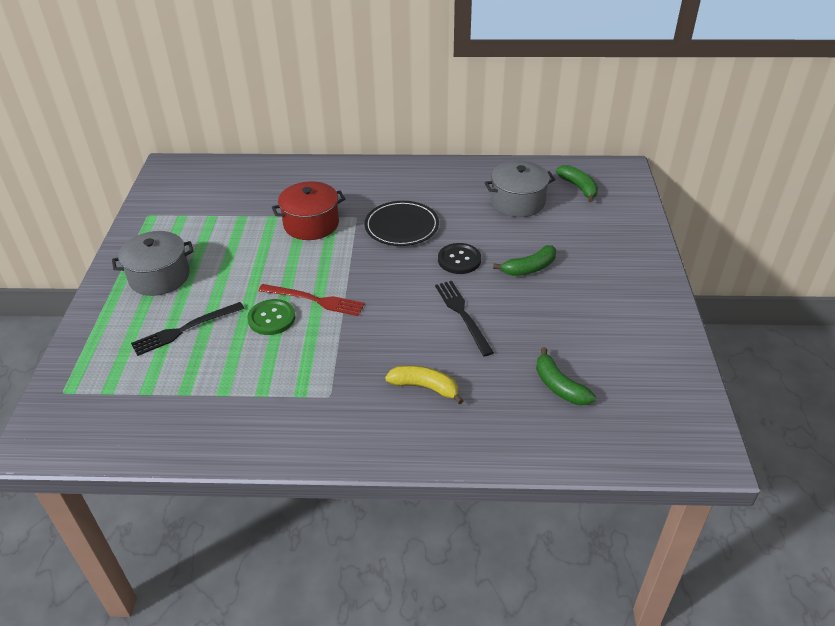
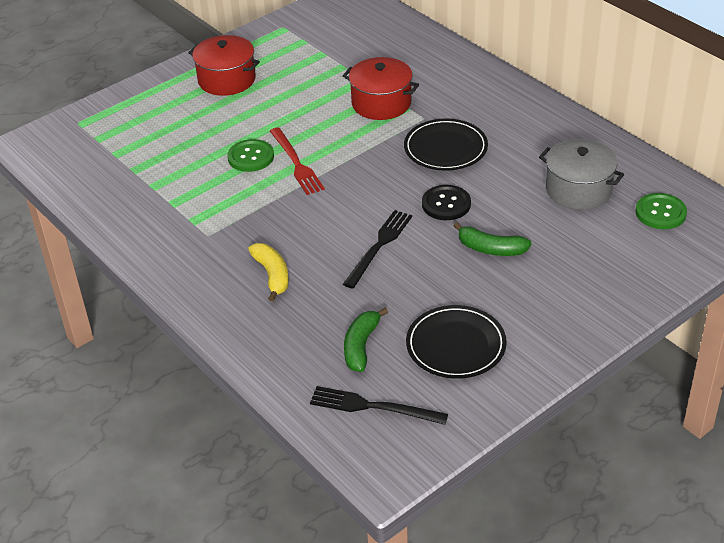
camera: 50 degrees right, 0 degrees up
(159, 277) = (227, 80): grey pot -> red pot
(185, 329) = (191, 128): black fork -> black fork (373, 407)
(579, 187) = (660, 213): green banana -> green button
(608, 340) = (456, 345): none -> black plate

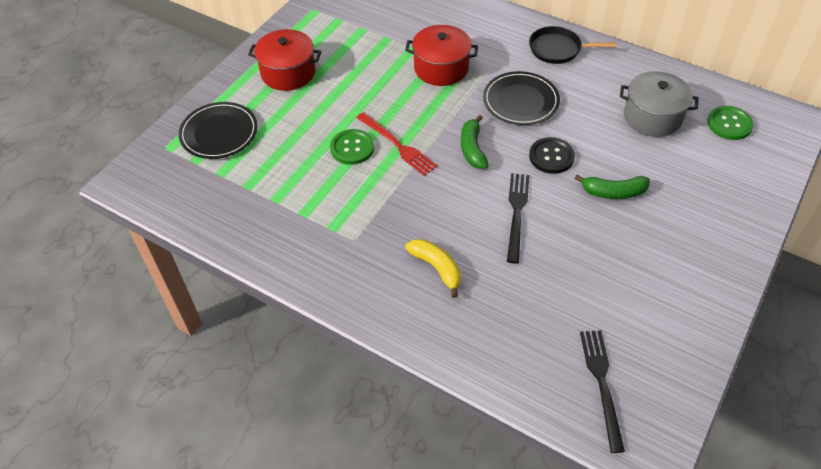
camera: 20 degrees left, 10 degrees up
(361, 346) = (556, 322): green banana -> green banana (472, 148)
(373, 407) = (602, 384): black fork -> black fork turned 90 degrees clockwise
(456, 345) = (637, 298): black plate -> black plate (219, 133)
(515, 108) = (557, 49): none -> black pan

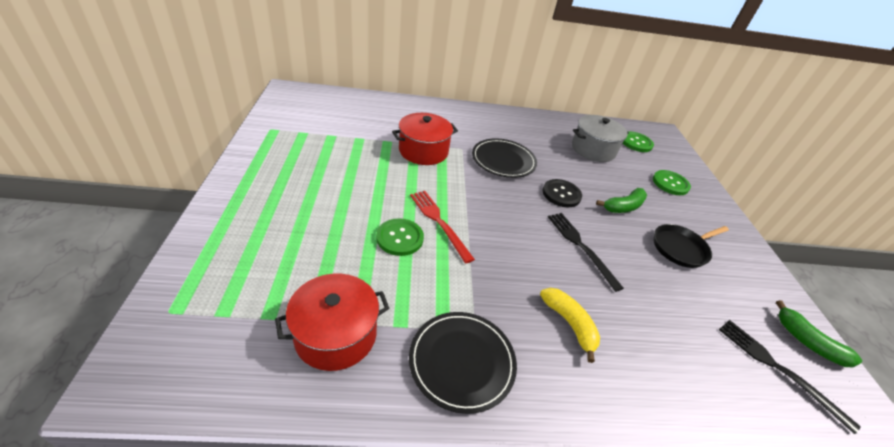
camera: 40 degrees left, 10 degrees down
(219, 133) = (238, 270): black plate -> black plate (462, 361)
(288, 73) = (282, 187): red pot -> red pot (336, 335)
(397, 145) = (439, 222): red fork -> red fork turned 135 degrees counterclockwise
(437, 268) = (569, 324): yellow banana -> yellow banana turned 45 degrees clockwise
(472, 148) = (501, 206): green banana -> green banana (807, 342)
(557, 49) = (495, 120): black pan -> black pan (681, 248)
(713, 187) = (670, 183): none -> green button

